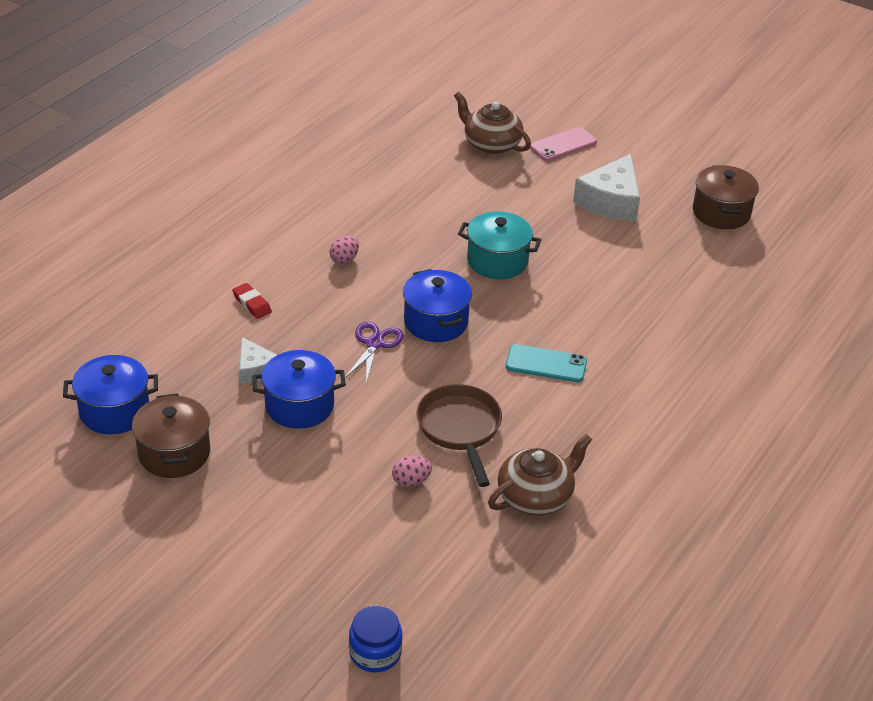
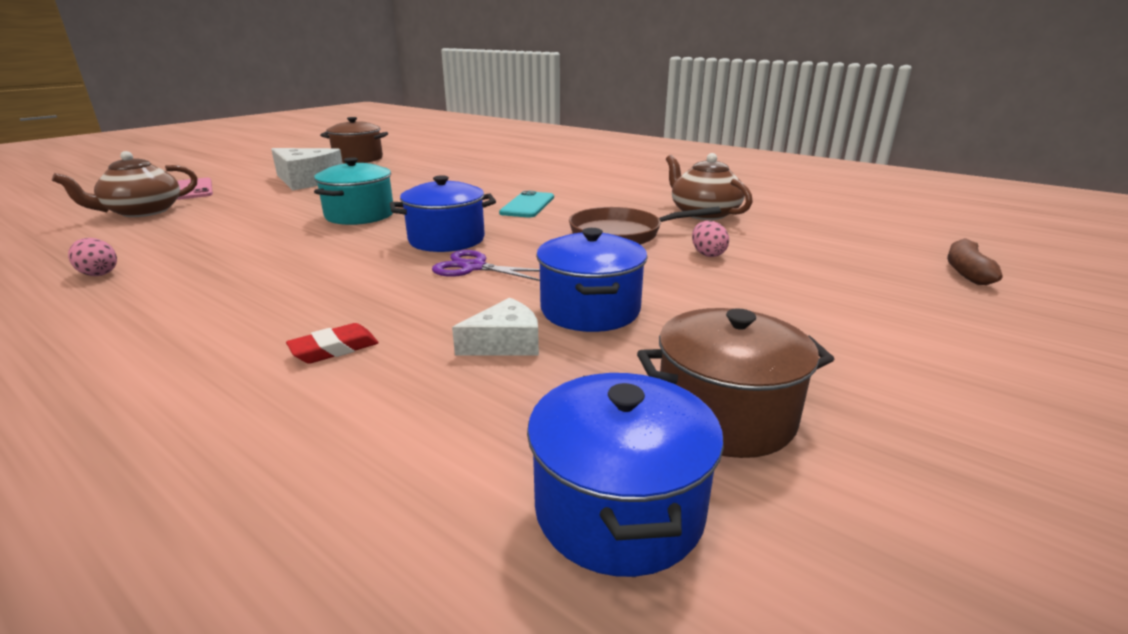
camera: 85 degrees left, 15 degrees down
(344, 259) = (282, 282): pink egg -> pink egg (99, 273)
(375, 652) = (966, 272): blue jar -> brown banana

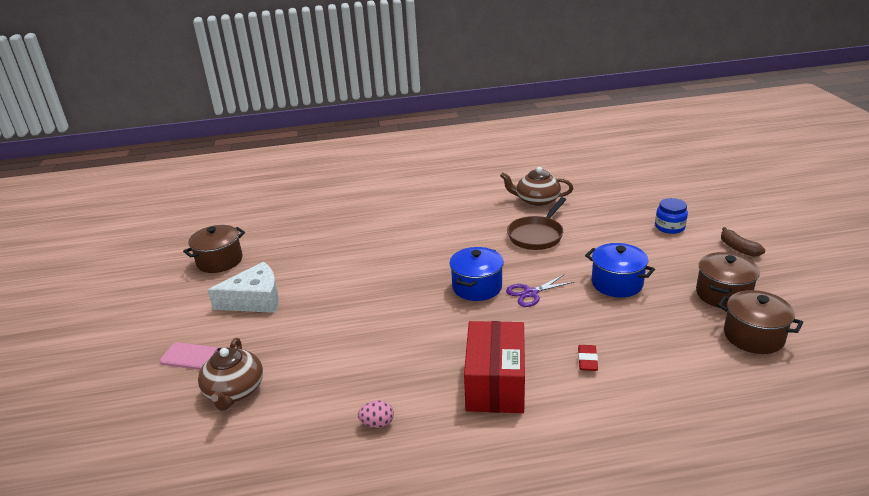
camera: 45 degrees left, 5 degrees up
(223, 306) = (495, 383): none -> red box
(360, 215) = (385, 301): turquoise pot -> none
(505, 343) = (626, 316): white cheese -> none
(527, 205) = (449, 240): turquoise phone -> none
(619, 509) = (753, 336): blue pot -> brown pot
(707, 254) = (590, 228): pink egg -> none
(841, 301) = (669, 227): none -> blue jar
(966, 272) = (674, 187): brown banana -> brown banana (738, 248)

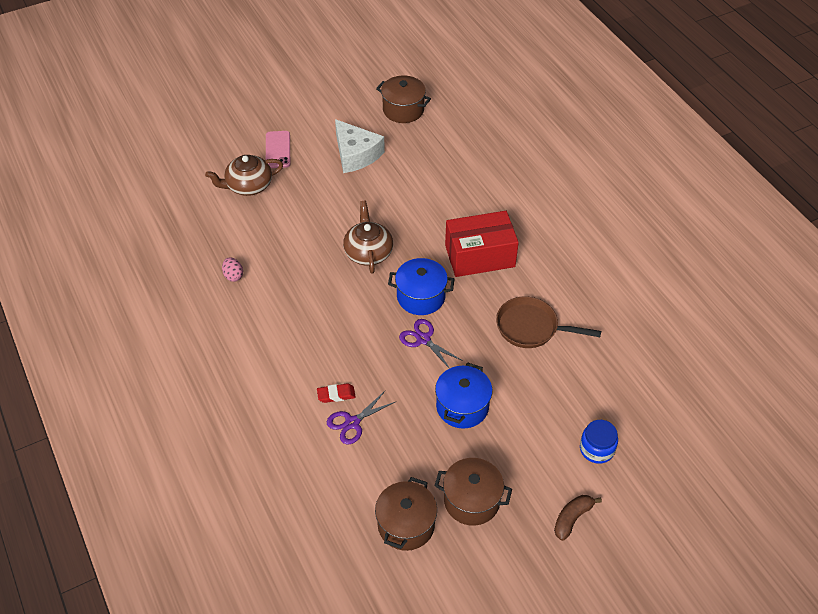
camera: 70 degrees right, 20 degrees up
(495, 383) = (292, 336): red box -> red box (479, 256)
(536, 200) = (609, 315): brown teapot -> brown teapot (368, 252)
(626, 354) = (352, 422): none -> purple scissors

